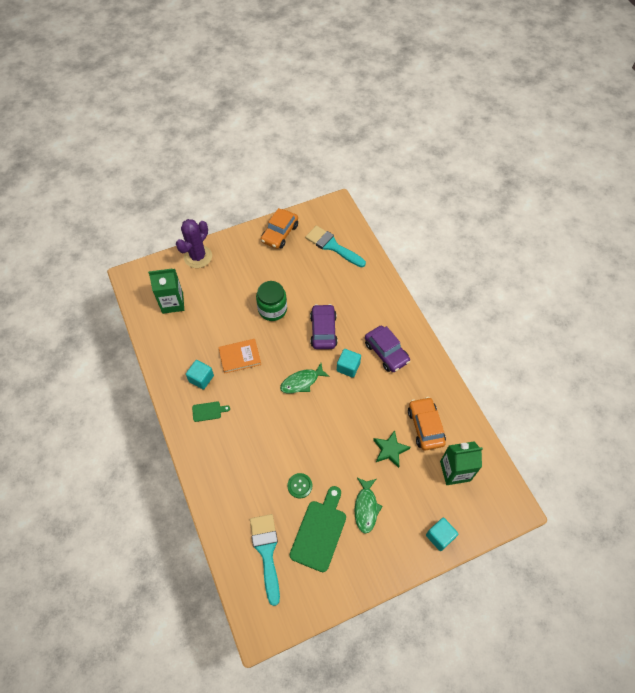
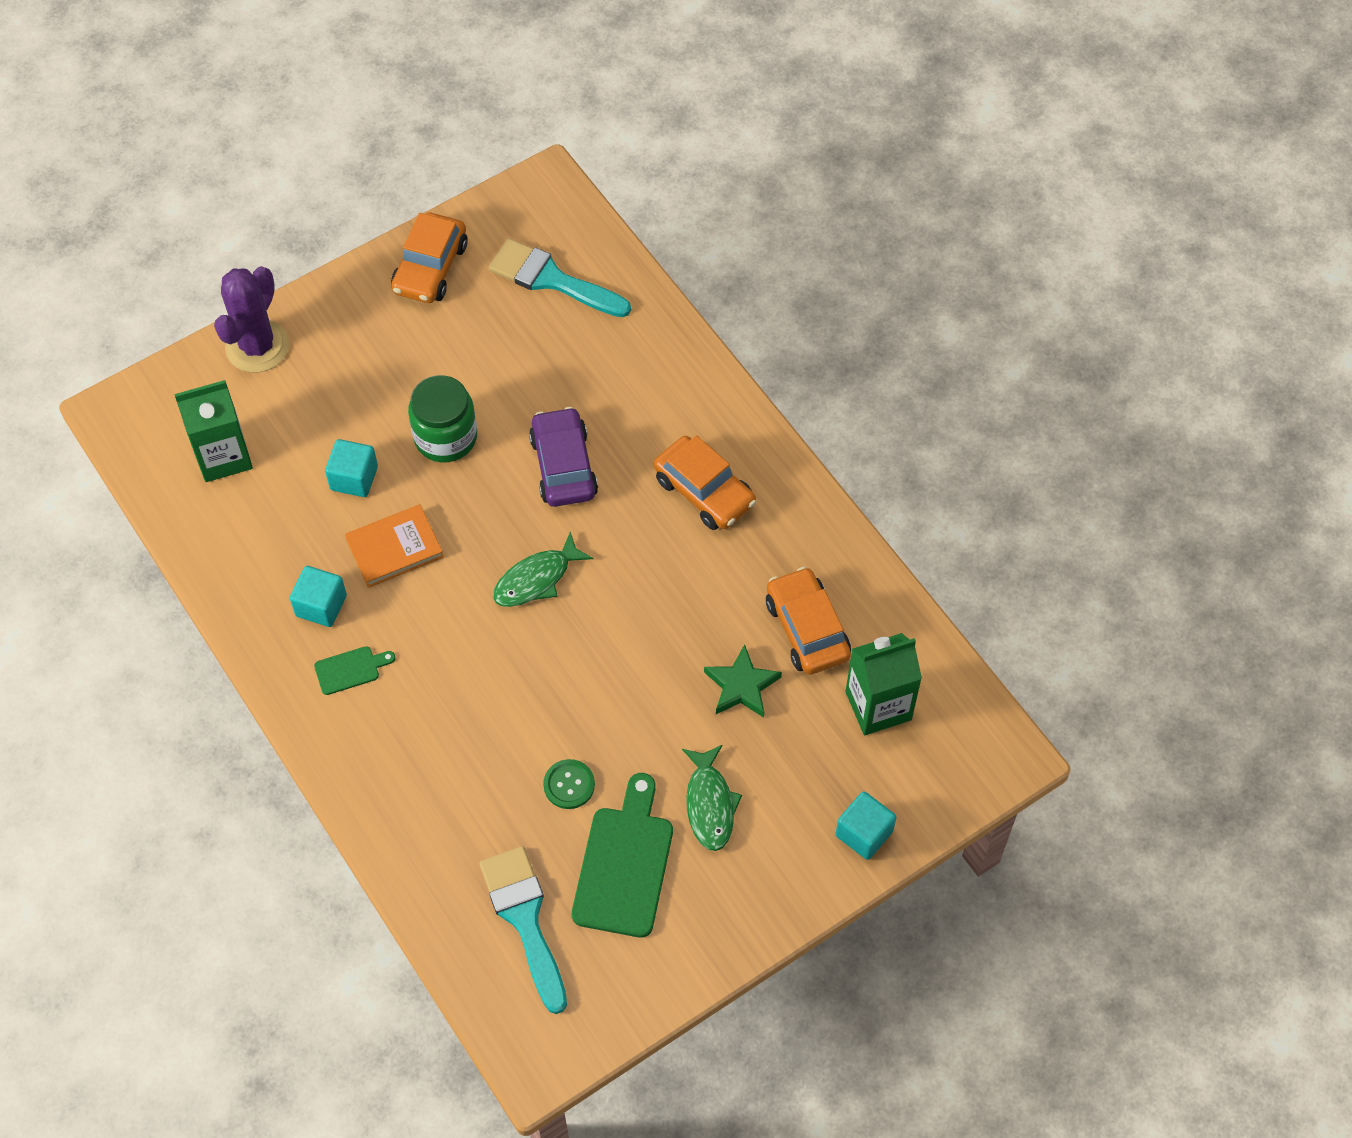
camera: 10 degrees left, 0 degrees up
(348, 367) = (629, 534): turquoise cube -> turquoise cube (354, 478)
(386, 352) = (704, 491): purple car -> orange car

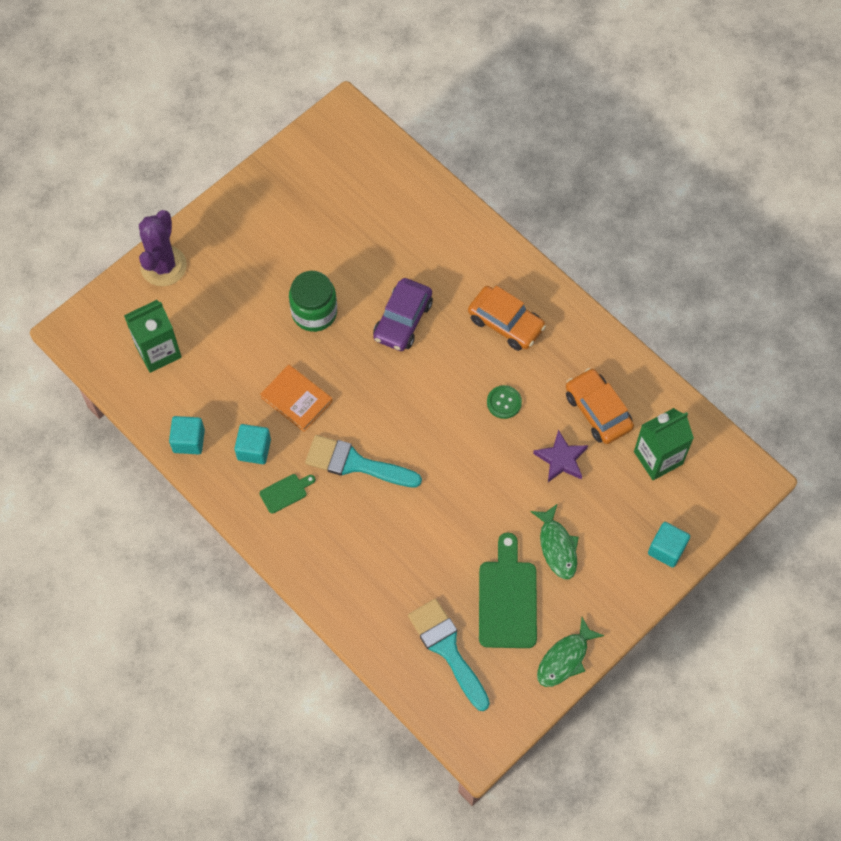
camera: 10 degrees left, 5 degrees up
(354, 478) = (256, 353): turquoise cube -> turquoise cube (189, 441)
(394, 548) = (296, 399): orange book -> orange book turned 75 degrees clockwise
(430, 268) = (275, 188): orange car -> none
(536, 579) = (402, 405): green fish -> green fish (565, 658)
(551, 279) = (364, 183): turquoise brush -> turquoise brush (355, 463)
(563, 466) = (403, 320): purple car -> purple car turned 135 degrees counterclockwise
(569, 785) = (457, 549): green button -> green button (504, 402)
(741, 686) = (561, 459): green star -> purple star

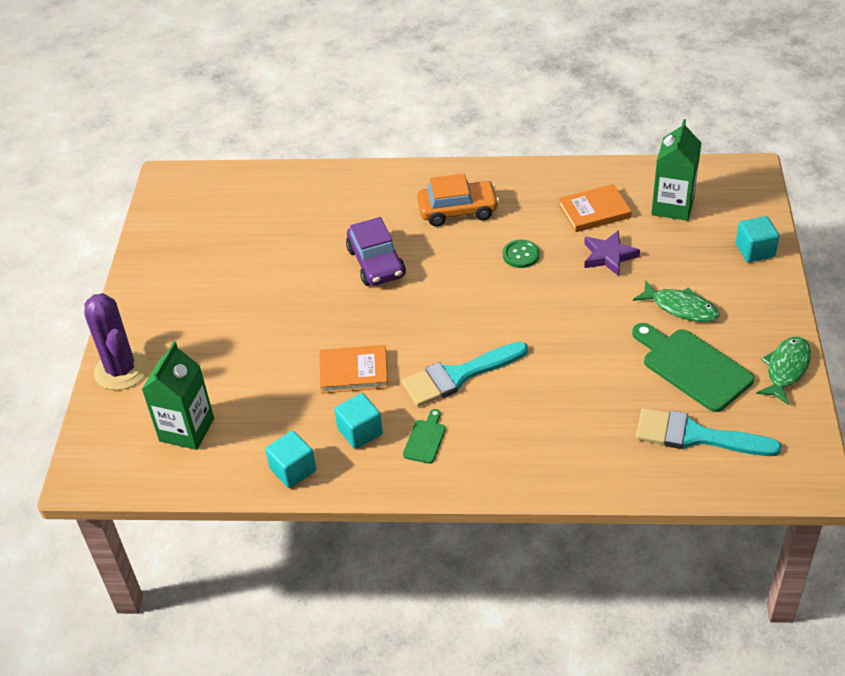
camera: 40 degrees left, 20 degrees down
(314, 312) = (296, 308): green jar -> none
(565, 658) = (786, 369): green fish -> green fish turned 150 degrees counterclockwise
(598, 411) = (594, 211): orange car -> orange book

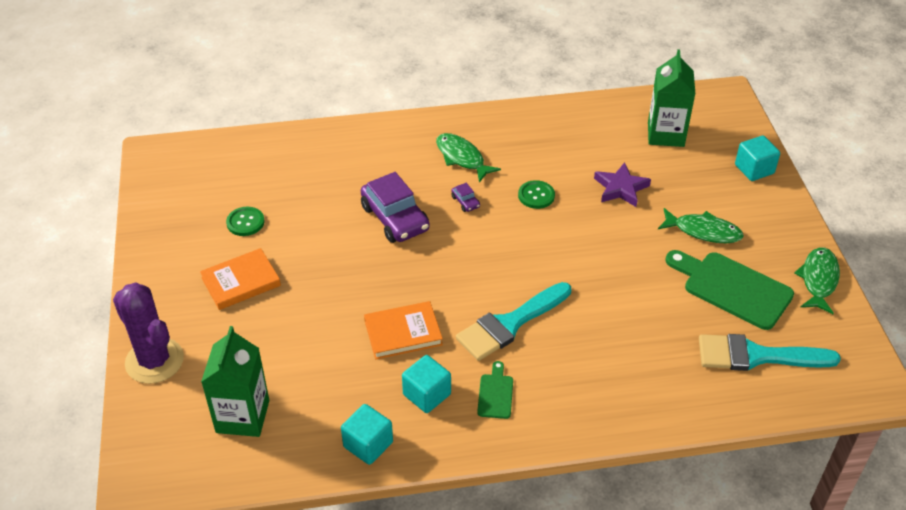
camera: 15 degrees left, 0 degrees up
(234, 252) = (245, 222): none -> green button
(449, 254) = (465, 202): none -> purple car
(458, 210) = (462, 158): orange car -> green fish
(594, 211) = (594, 146): orange book -> orange book (241, 282)

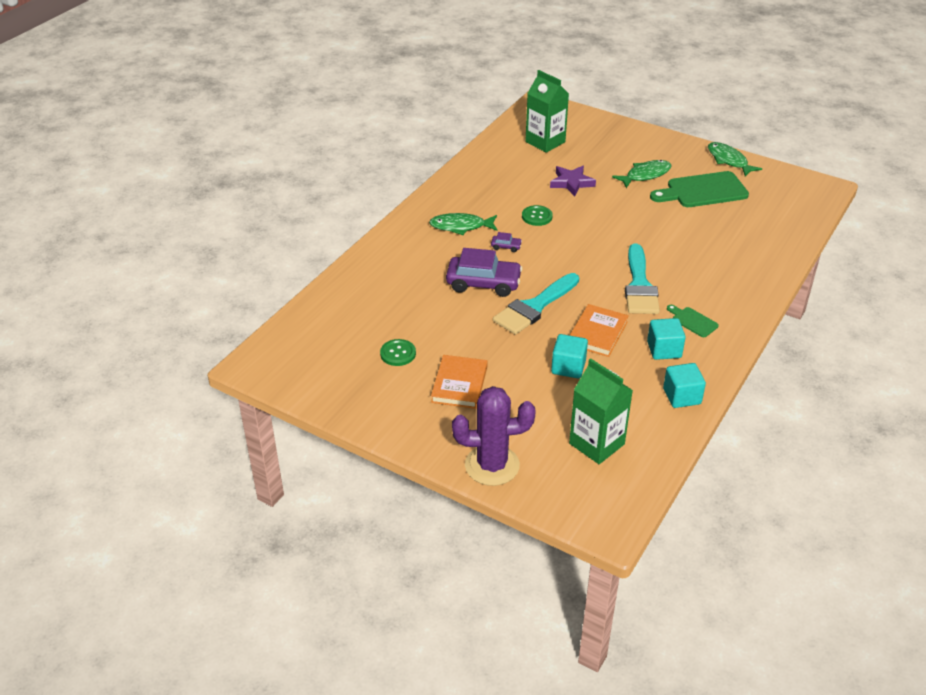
camera: 50 degrees left, 5 degrees down
(754, 169) = (616, 130): turquoise cube -> turquoise cube (568, 367)
(756, 356) = (763, 212): turquoise brush -> turquoise brush (534, 307)

